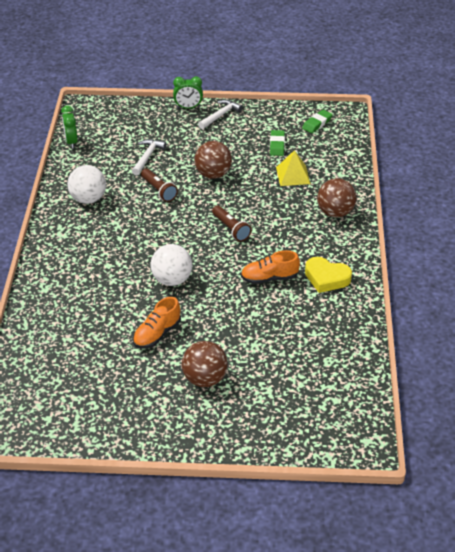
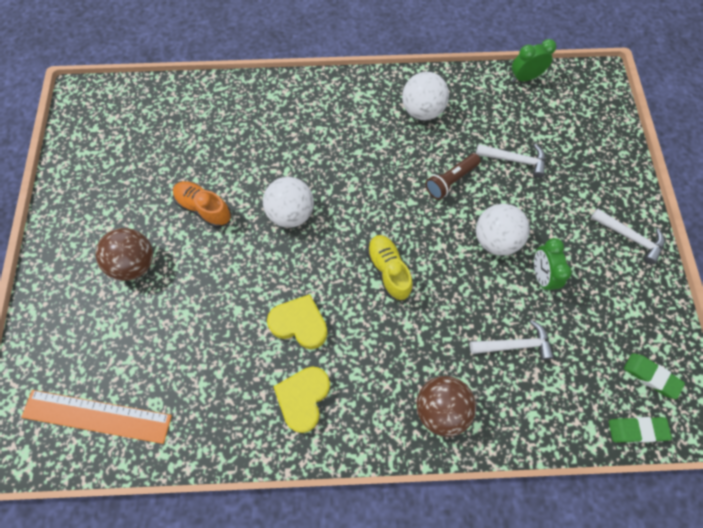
camera: 85 degrees right, 25 degrees up
(188, 107) = (636, 195): green clock -> green clock (541, 275)
(213, 174) = (495, 240): brown ball -> white ball
(231, 229) = (388, 270): brown flashlight -> yellow shoe
(269, 278) = (299, 324): orange shoe -> yellow heart
(277, 145) = (580, 319): green eraser -> green eraser (637, 430)
(293, 175) = (515, 345): yellow pyramid -> white hammer
(337, 396) = (97, 416): none -> orange ruler

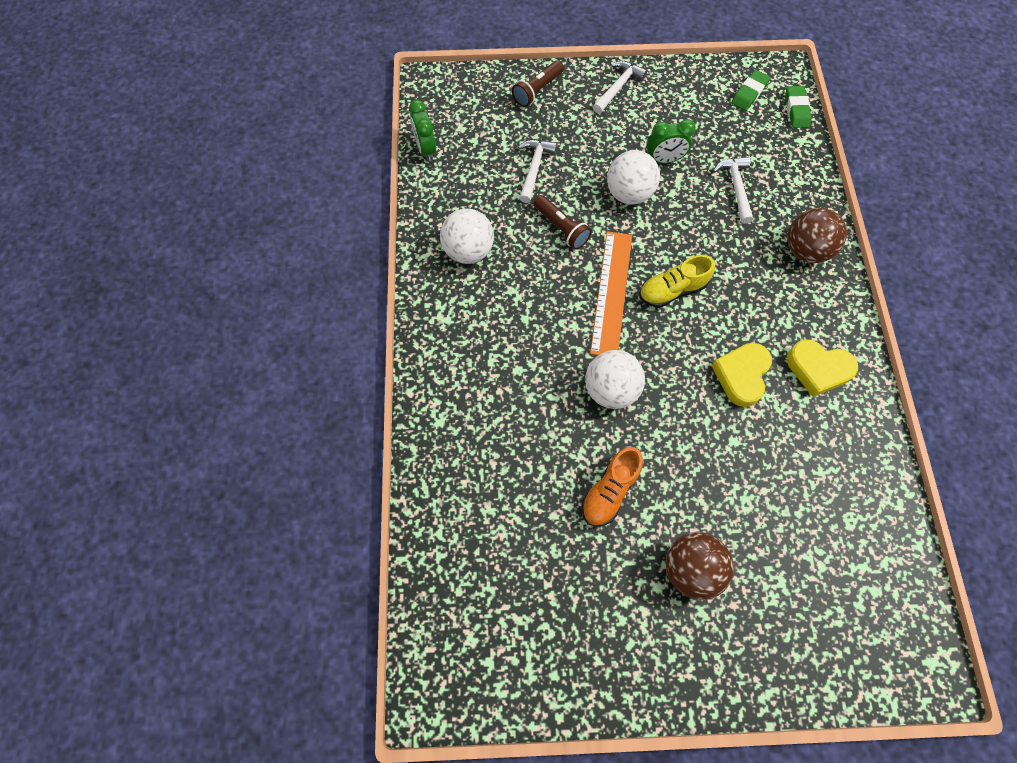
camera: 90 degrees left, 0 degrees up
(97, 416) = (876, 583): orange ruler -> orange ruler (611, 292)
(610, 164) = (537, 90): none -> brown flashlight

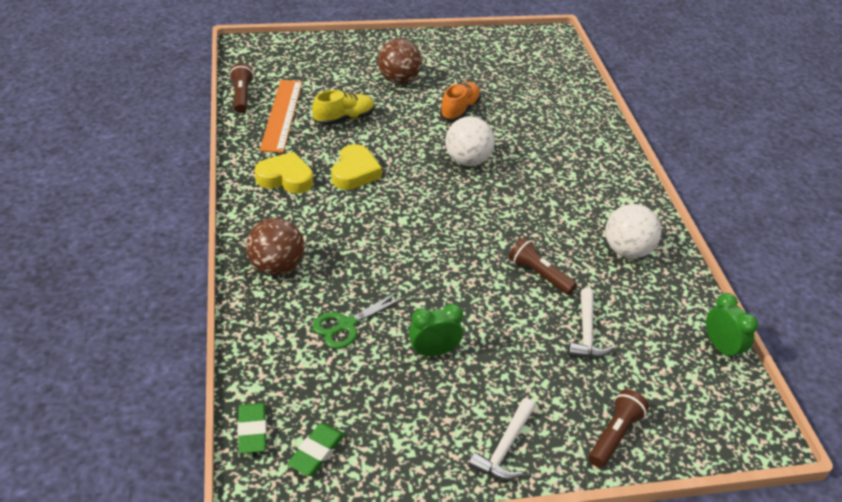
camera: 170 degrees right, 25 degrees down
(611, 292) = (477, 223): orange ruler -> orange ruler (282, 115)
(629, 193) = (471, 312): white ball -> none
(672, 290) = (418, 228): yellow shoe -> yellow shoe (344, 119)
(736, 187) = (347, 325): white hammer -> green scissors
(905, 534) = (241, 96): none -> brown flashlight

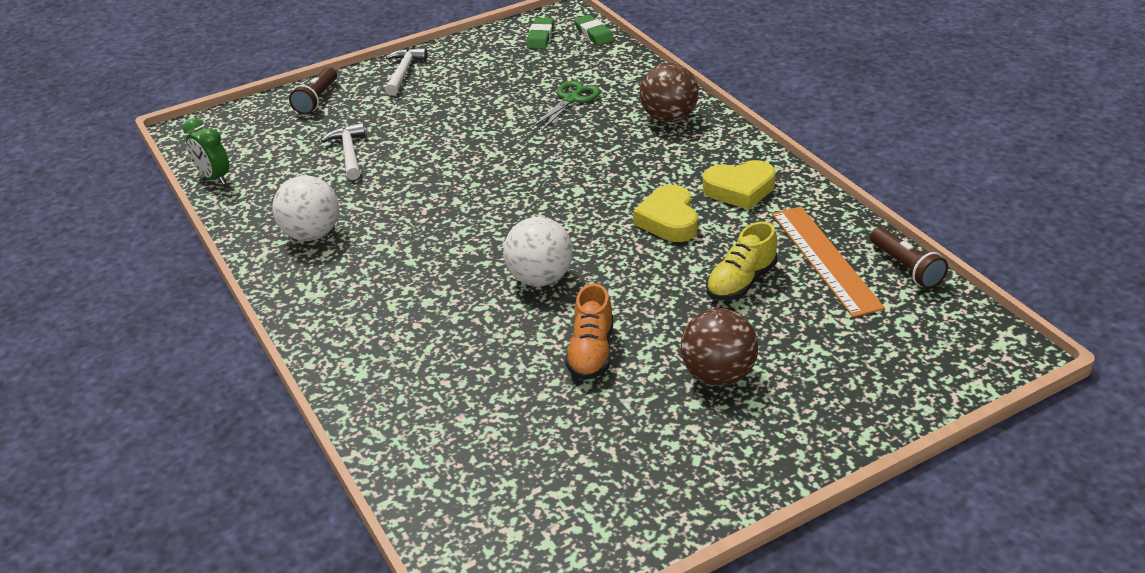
camera: 165 degrees right, 5 degrees down
(433, 351) = (485, 104): green clock -> none
(539, 274) = (407, 184): brown flashlight -> none

